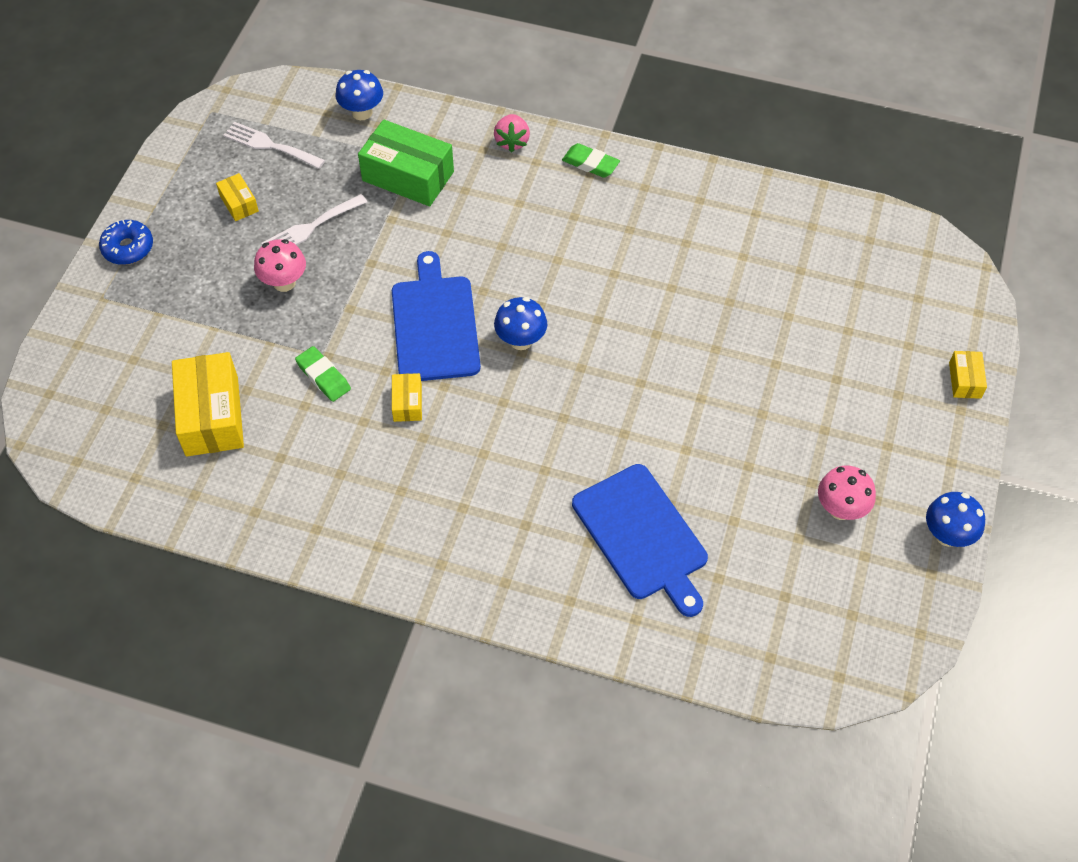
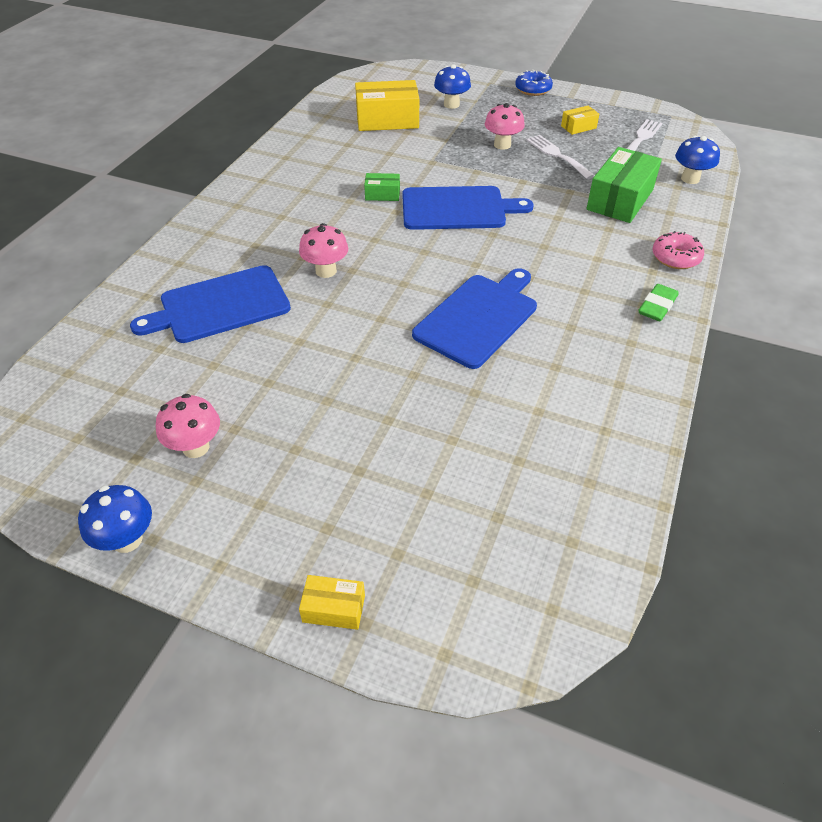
camera: 95 degrees right, 10 degrees down
(323, 376) = (413, 160): green eraser -> none
(407, 403) = (382, 194): yellow box -> green box
(512, 142) = (675, 257): pink strawberry -> pink donut
(521, 340) = (437, 251): blue mushroom -> blue mushroom (451, 104)
(568, 442) = (326, 271): none -> pink mushroom
(627, 300) = (478, 317): none -> blue cutting board

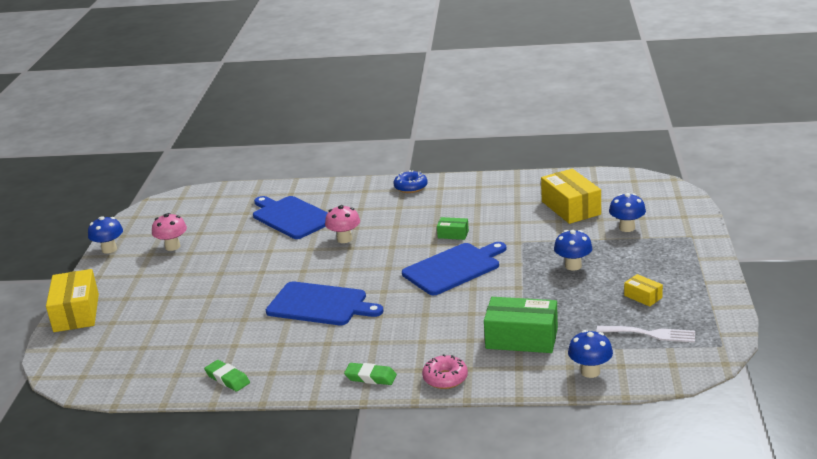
camera: 75 degrees right, 20 degrees down
(334, 608) = (76, 313): yellow box -> yellow box, size x2.03
(382, 194) = (453, 234): green box -> green box turned 60 degrees counterclockwise
(458, 209) = (454, 268): blue cutting board -> blue cutting board turned 105 degrees counterclockwise
(502, 145) = (573, 266): pink mushroom -> blue mushroom
(533, 89) = (700, 260): blue donut -> blue donut (411, 187)
(557, 155) = (577, 295): white fork -> none
(620, 428) = (227, 379): none -> green eraser

